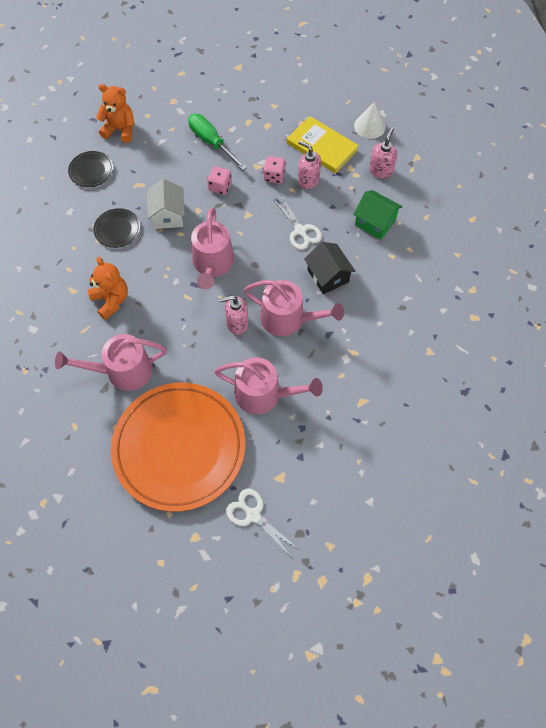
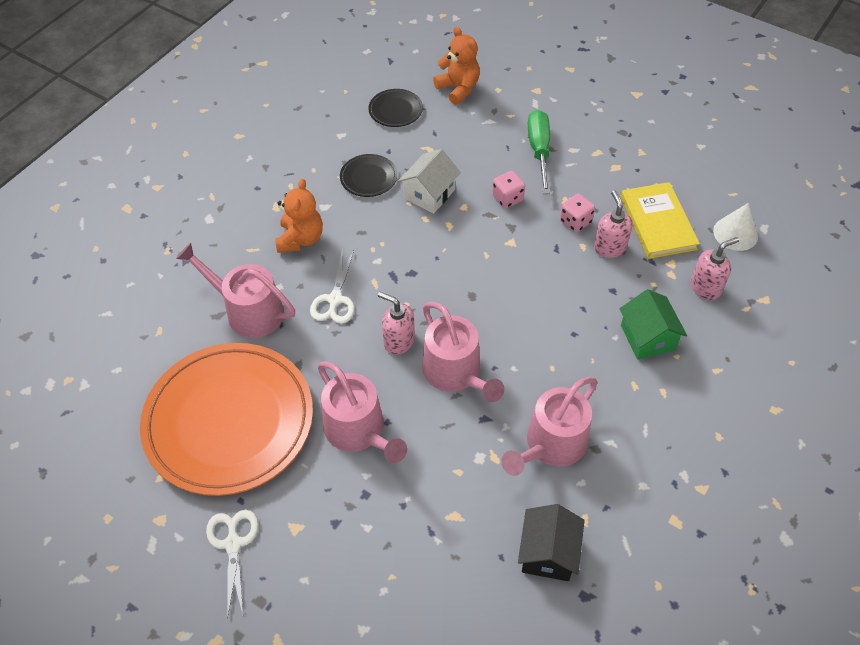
camera: 40 degrees right, 10 degrees down
(212, 264) = (429, 268): pink watering can -> pink watering can (551, 445)
(300, 230) = (553, 293): white scissors -> white scissors (335, 299)
(328, 276) = (540, 358): black house -> black house (548, 553)

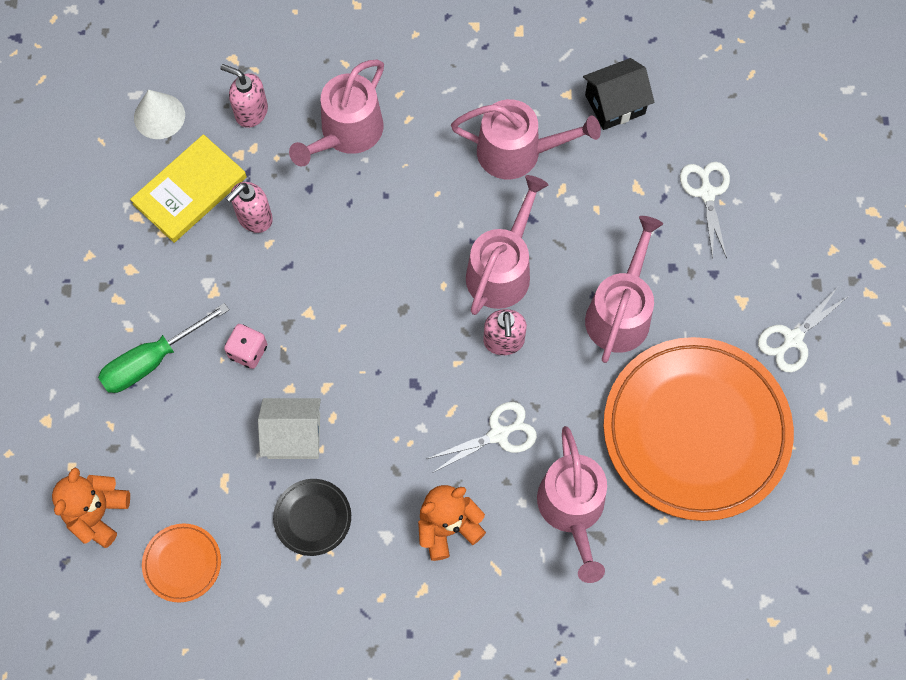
camera: 125 degrees left, 15 degrees up
(395, 110) = (182, 563): black plate -> orange plate
(409, 570) = (707, 193): none -> white scissors
(575, 221) = (239, 267): pink dice -> none
(647, 337) = (347, 133): green house -> pink watering can

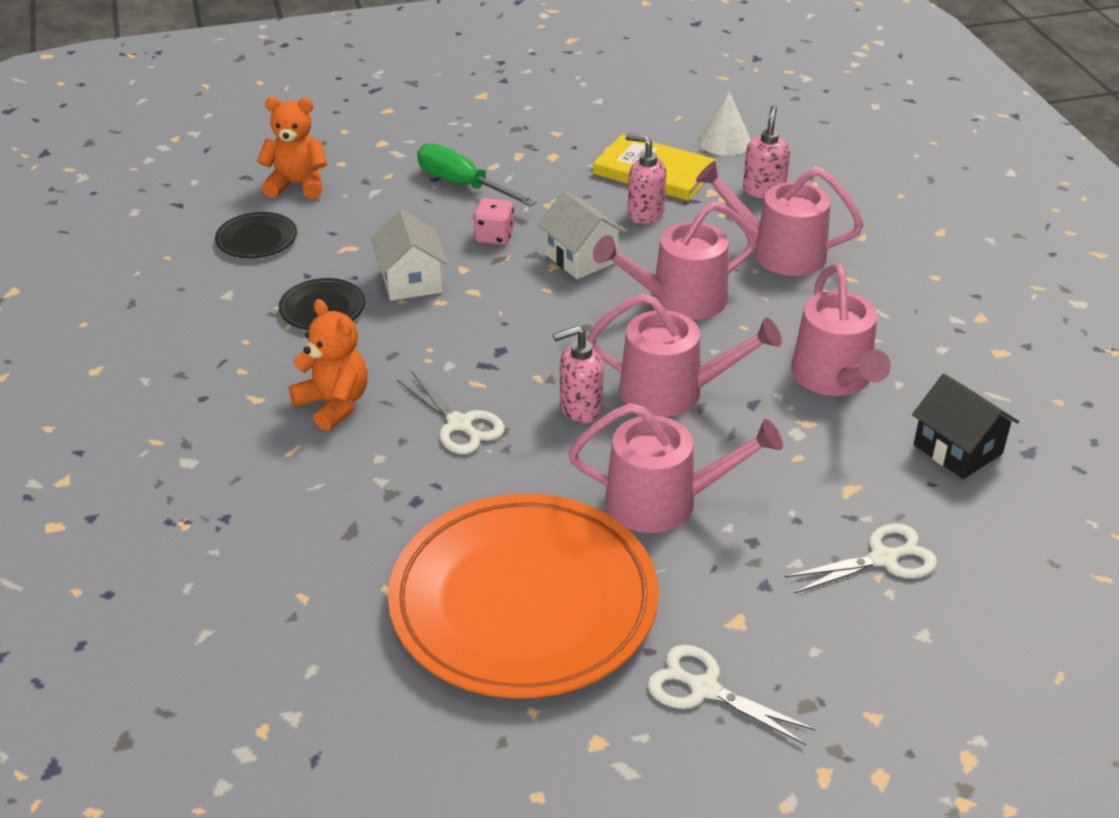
camera: 75 degrees right, 30 degrees down
(182, 563) = (257, 239): orange plate -> black plate
(304, 288) = (581, 258): none -> white house
(572, 509) = (381, 501): pink watering can -> pink watering can (679, 299)

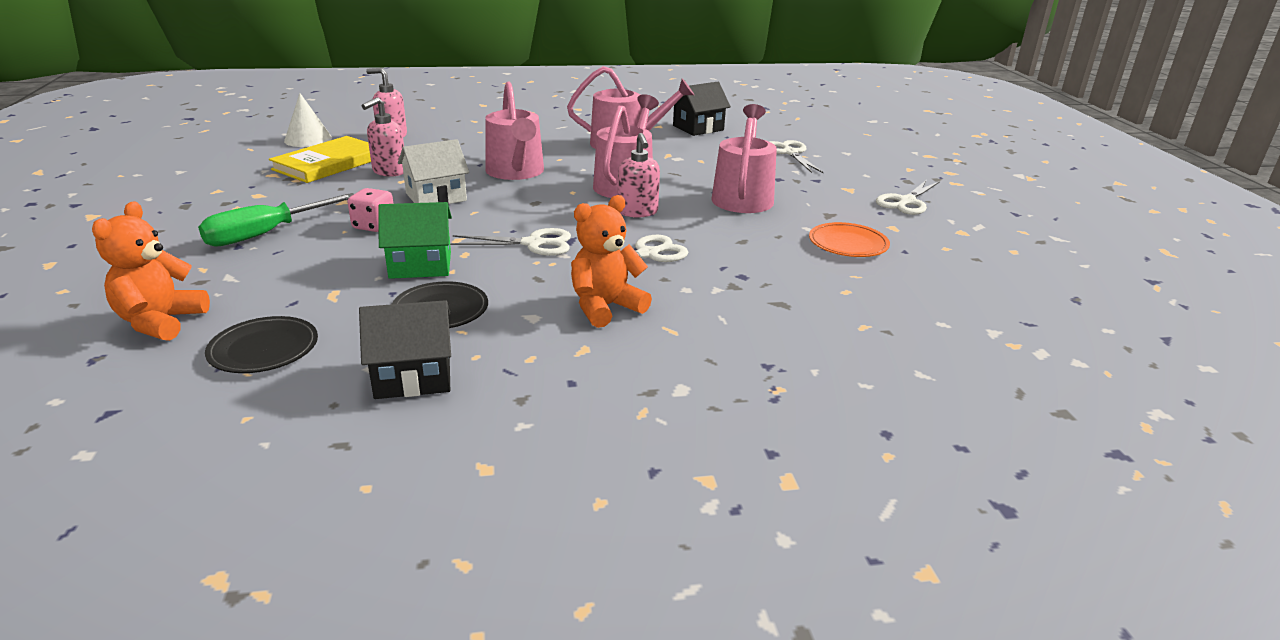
camera: 85 degrees left, 10 degrees down
(215, 315) = (413, 376): none -> black house
(411, 281) = (420, 265): white house -> green house
(472, 341) = (533, 244): none -> white scissors
(523, 602) = (848, 244): orange plate -> orange plate, size x0.41
(779, 252) = (476, 141): pink watering can -> none

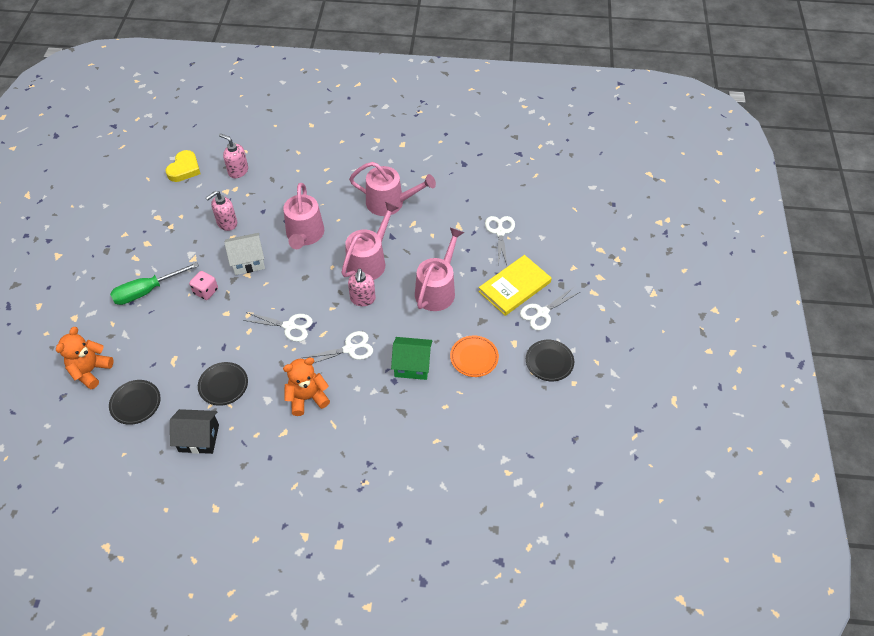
camera: 15 degrees right, 25 degrees up
(308, 139) = (184, 169): white cone -> yellow heart
(329, 163) = (192, 206): yellow book -> yellow book (514, 287)
(420, 265) = (222, 339): green house -> green house (412, 365)
(698, 128) = (452, 183): black house -> none
(959, 237) = (549, 362): none -> black plate

